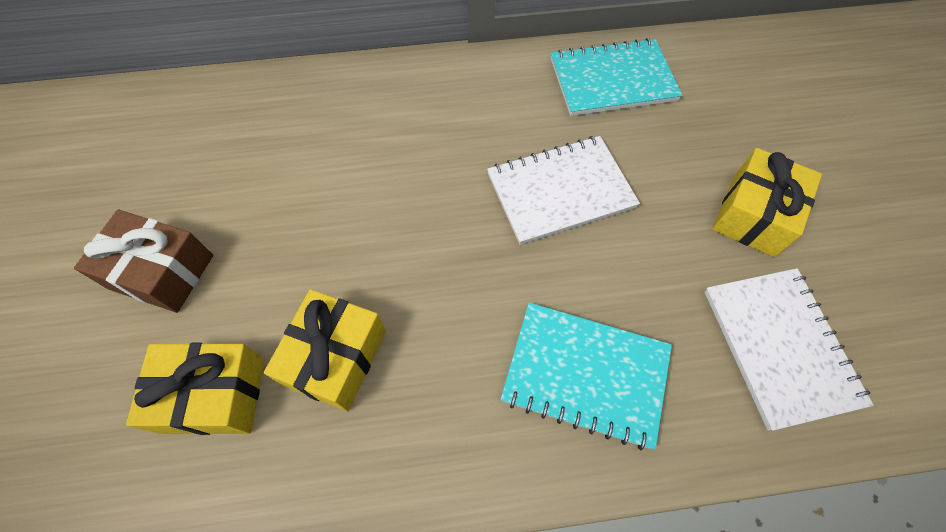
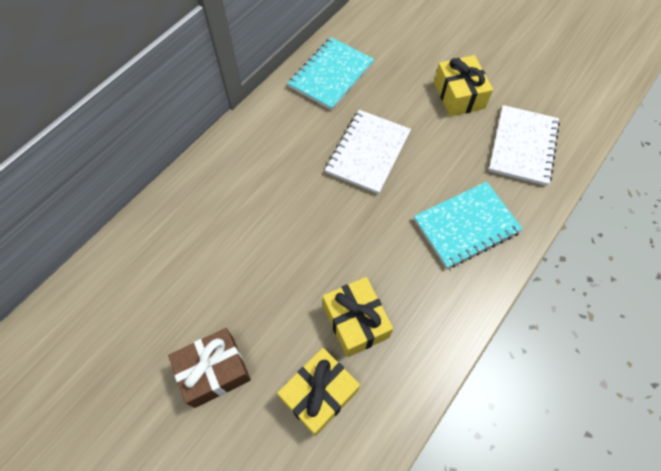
camera: 45 degrees left, 0 degrees up
(779, 347) = (522, 146): white notebook -> white notebook turned 75 degrees clockwise

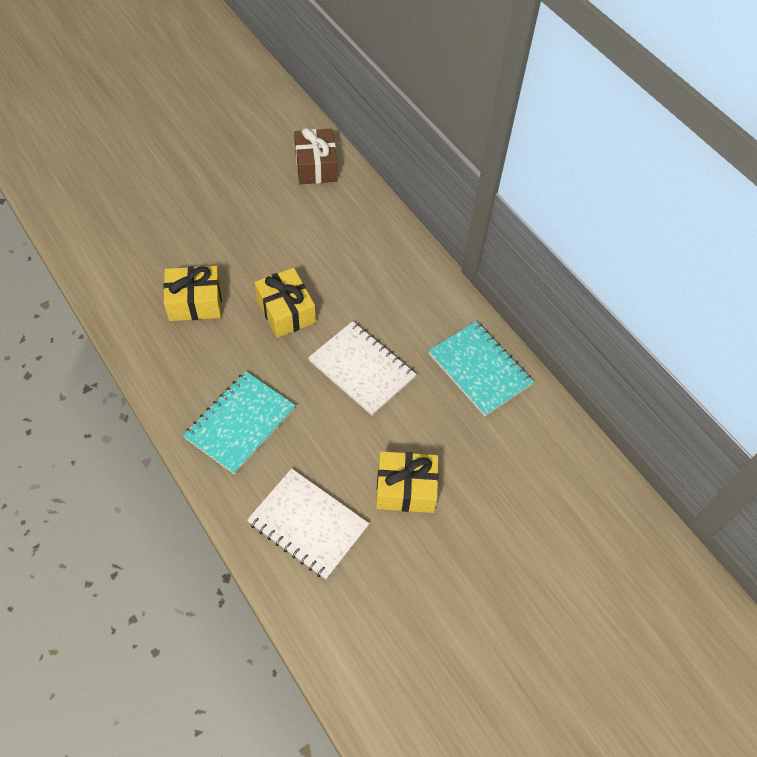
camera: 105 degrees right, 5 degrees down
(214, 371) = (206, 204): brown gift -> brown gift (316, 166)
(319, 394) = (152, 261): yellow gift -> yellow gift (286, 311)
(466, 225) = (240, 423): turquoise notebook -> turquoise notebook turned 45 degrees clockwise

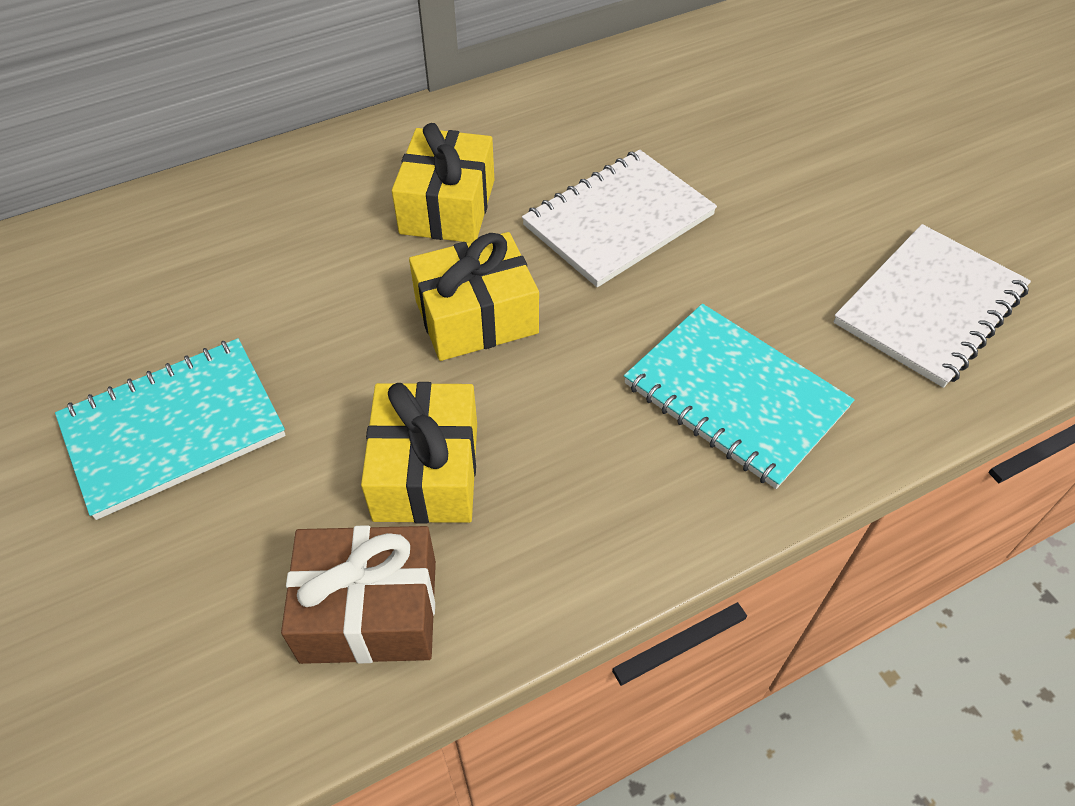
camera: 80 degrees left, 5 degrees down
(316, 166) = (109, 253): brown gift -> brown gift (369, 610)
(405, 489) = (844, 188): yellow gift -> yellow gift (447, 206)
(479, 369) = (625, 92): turquoise notebook -> turquoise notebook (174, 429)

